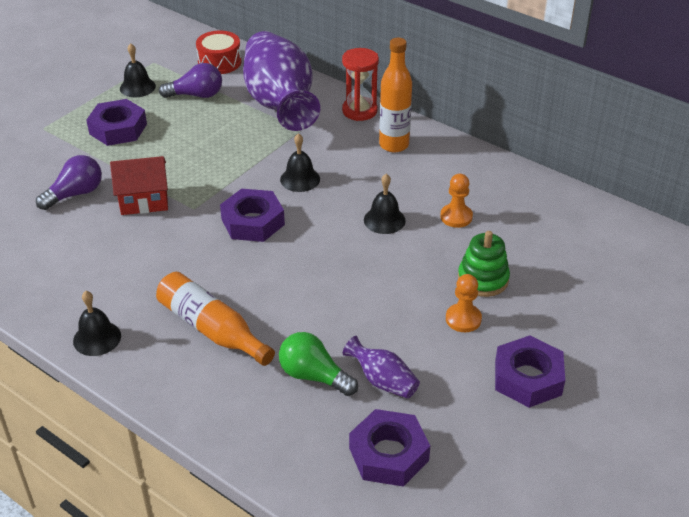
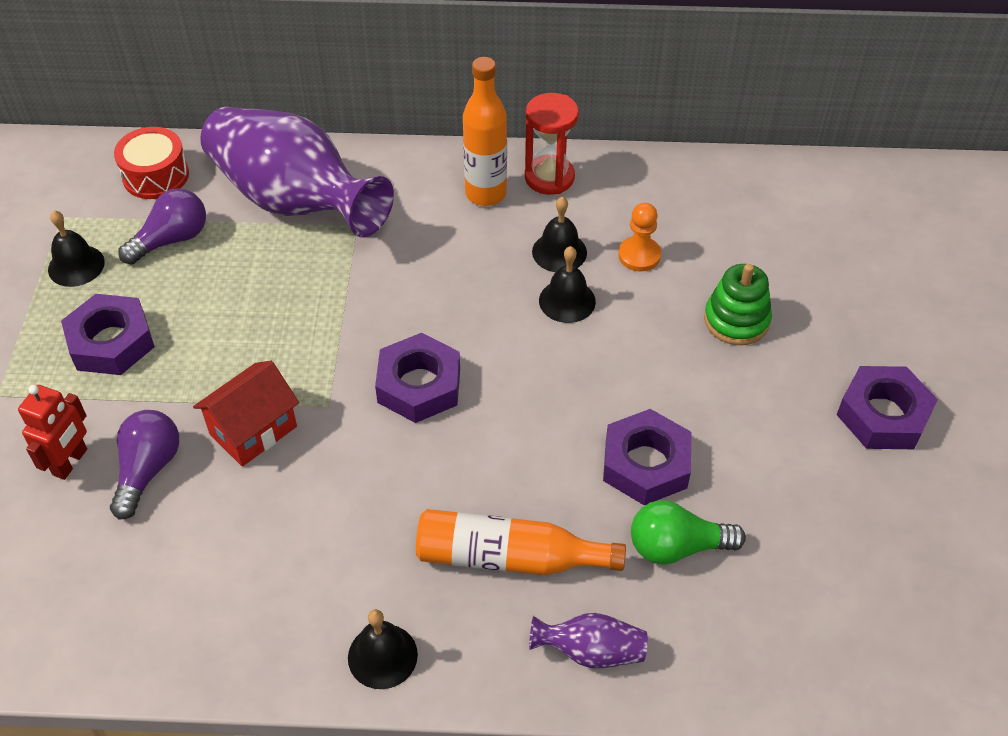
camera: 35 degrees left, 10 degrees up
(44, 173) = (70, 462): none -> red robot
(300, 179) = (420, 296): black bell -> black bell (559, 252)
(359, 111) = (402, 165): red hourglass -> red hourglass (549, 177)
(383, 381) = (752, 507): purple vase -> purple vase (591, 651)
(389, 454) = (837, 591): purple nut -> purple nut (646, 464)
(463, 319) = (761, 381): orange pawn -> none

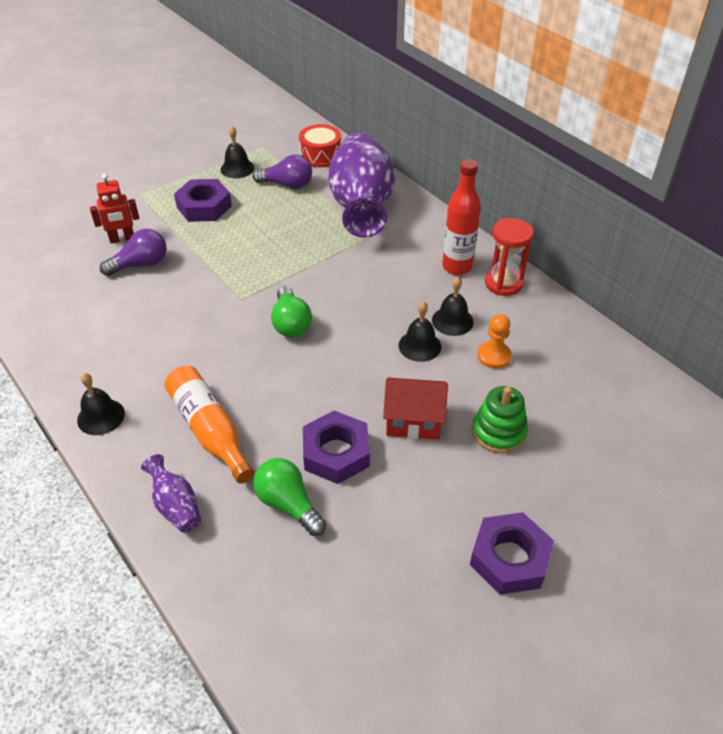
camera: 50 degrees right, 5 degrees down
(253, 430) = (199, 283): red house -> red house (413, 421)
(419, 385) = (291, 323): purple nut -> green light bulb
(485, 194) = (457, 267): orange bottle -> red bottle

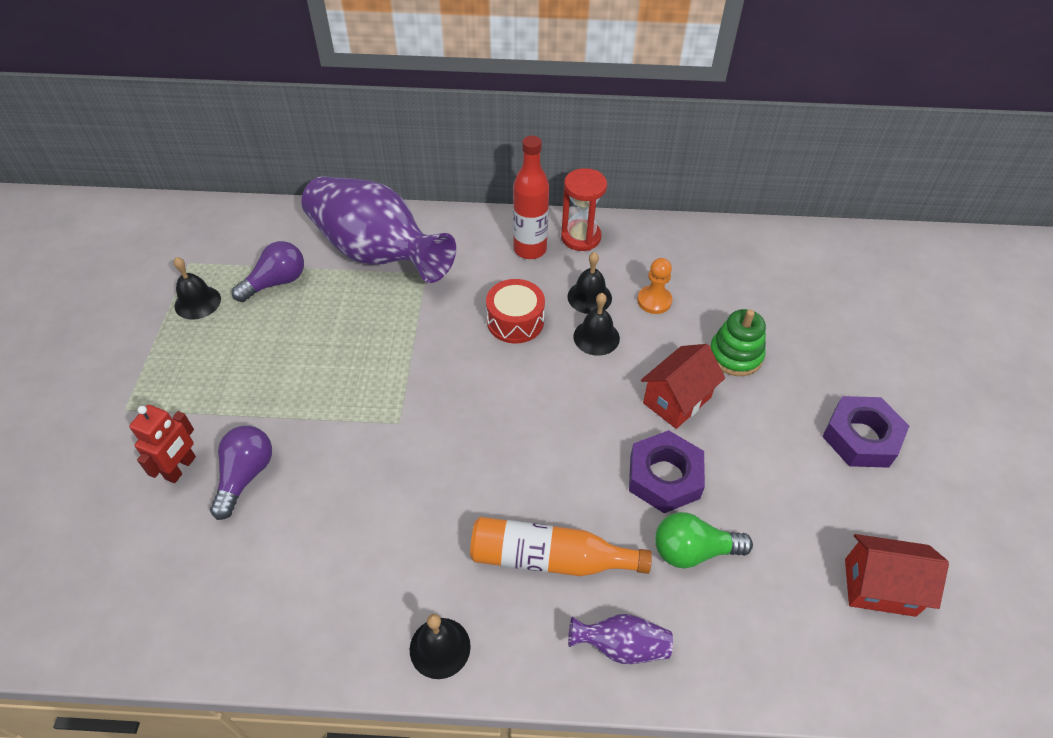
camera: 50 degrees left, 5 degrees up
(204, 206) = (222, 366): purple nut -> none
(291, 323) = (474, 406): green light bulb -> none
(320, 155) = (266, 231): red drum -> red drum (515, 321)
(368, 645) = (879, 587): none -> red house

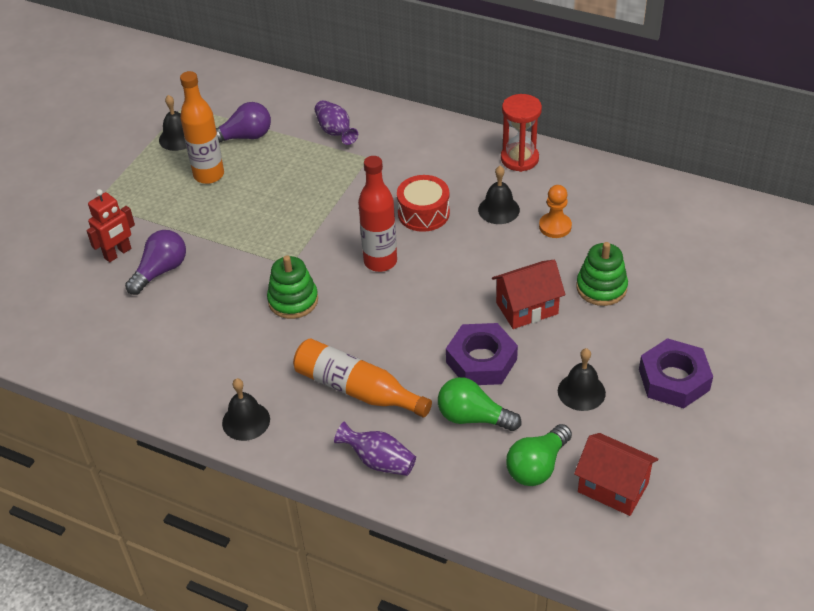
camera: 25 degrees right, 5 degrees down
(254, 338) = (209, 175): none -> orange bottle
(376, 253) = (335, 132): purple vase -> purple vase, size x0.42
(423, 466) = (293, 300): none -> green stacking toy
(530, 249) = (468, 159): red bottle -> red bottle (380, 261)
(596, 337) = (486, 242): black bell -> black bell (581, 391)
(791, 589) = (537, 466): none -> green light bulb

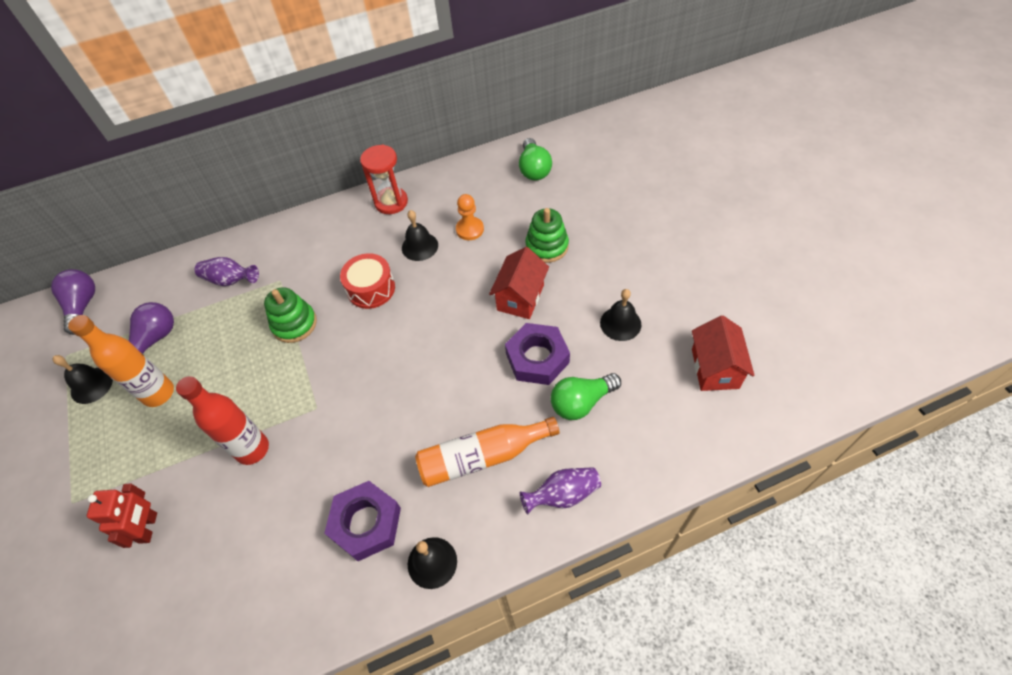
camera: 45 degrees left, 10 degrees up
(161, 271) = (209, 507): purple light bulb -> purple light bulb (83, 306)
(293, 300) = (352, 433): green stacking toy -> green stacking toy (294, 324)
(380, 261) = (383, 348): red bottle -> red bottle (252, 449)
(537, 466) = (659, 397): green light bulb -> green light bulb (534, 169)
(613, 487) = (714, 368): red house -> red house turned 75 degrees counterclockwise
(674, 379) = (658, 269): purple nut -> purple nut (366, 523)

